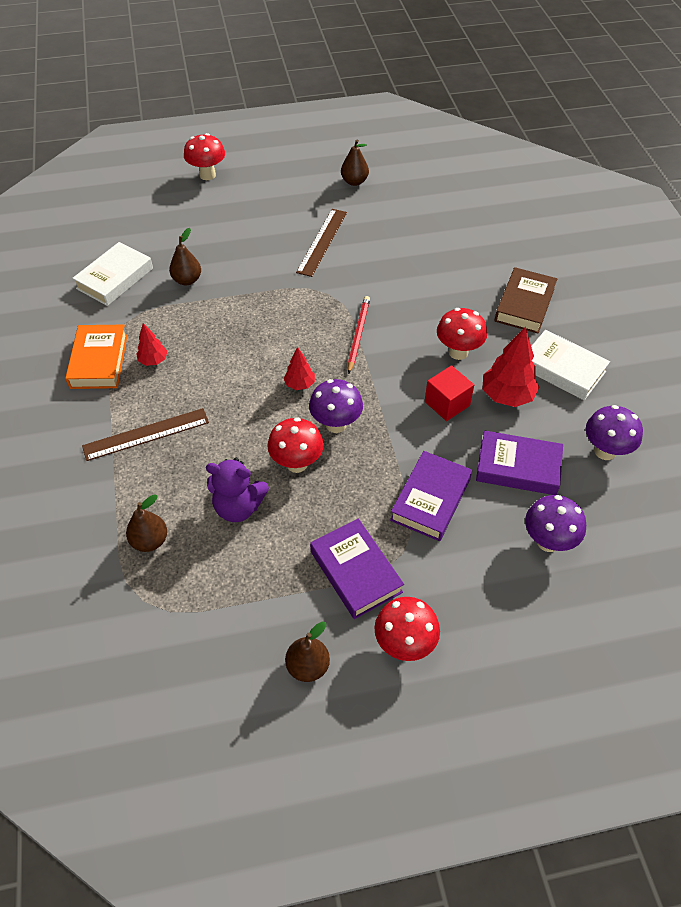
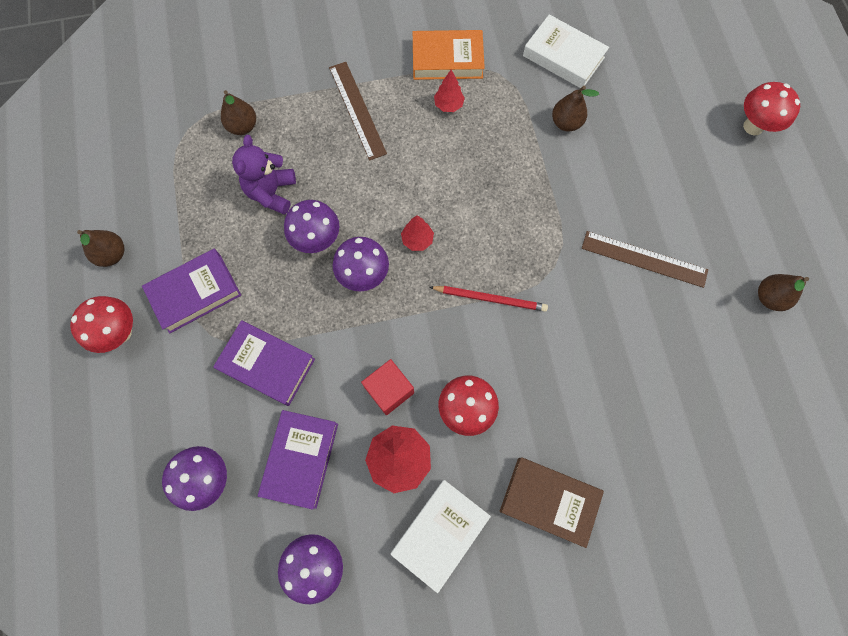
camera: 90 degrees right, 20 degrees up
(297, 463) = (317, 240): red mushroom -> purple mushroom

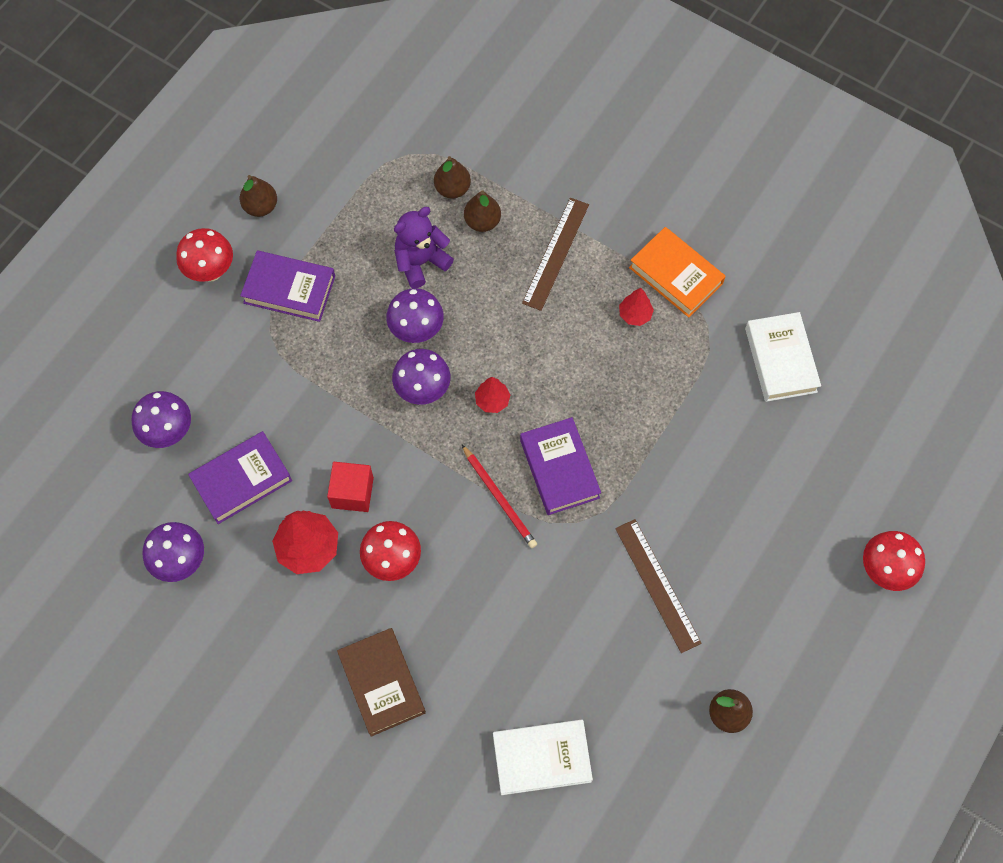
camera: 45 degrees right, 5 degrees down
(267, 364) = (286, 390): purple book -> purple book (559, 469)
(440, 533) = (282, 626): white book -> white book (541, 758)
(566, 123) = (718, 417): brown pear -> brown pear (482, 222)

